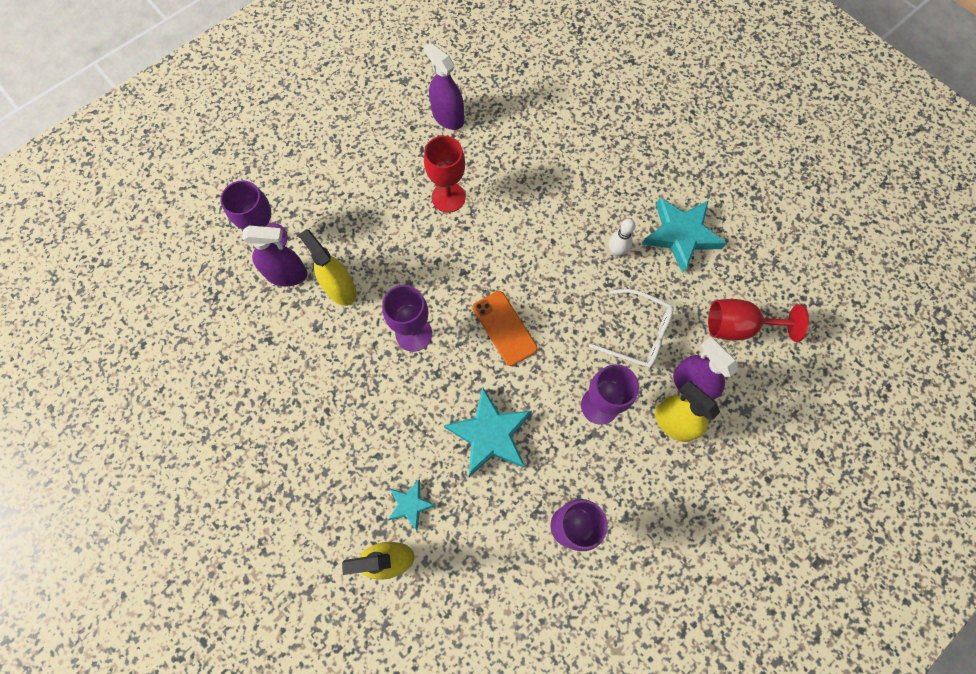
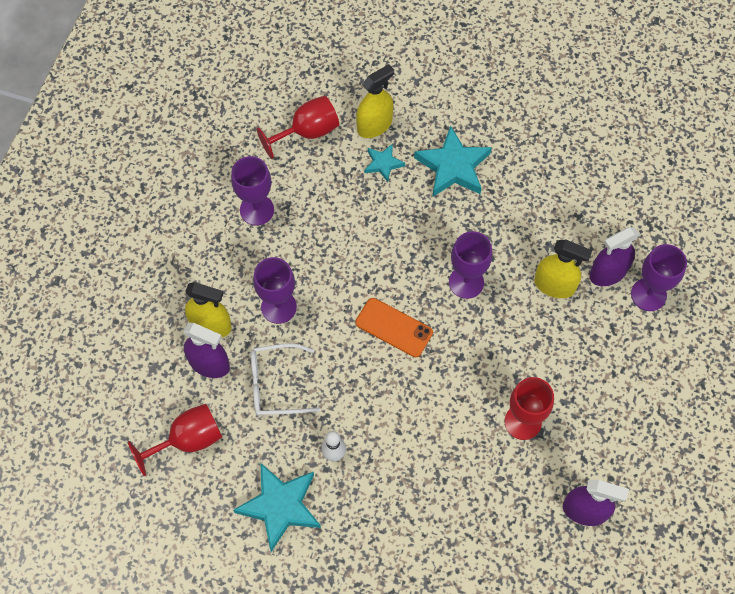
camera: 150 degrees right, 5 degrees down
(467, 595) = (307, 132): none -> red goblet
(490, 434) = (354, 240): turquoise star -> turquoise star (453, 167)

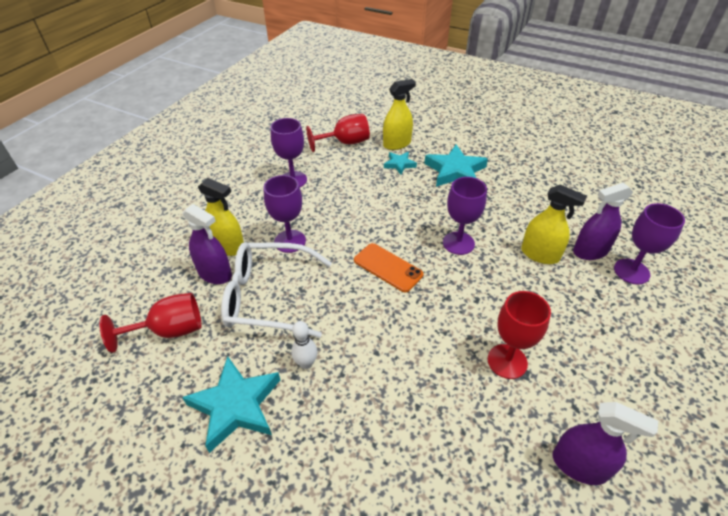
camera: 10 degrees right, 20 degrees down
(276, 384) = (268, 297): white glasses -> white glasses, size x1.50

